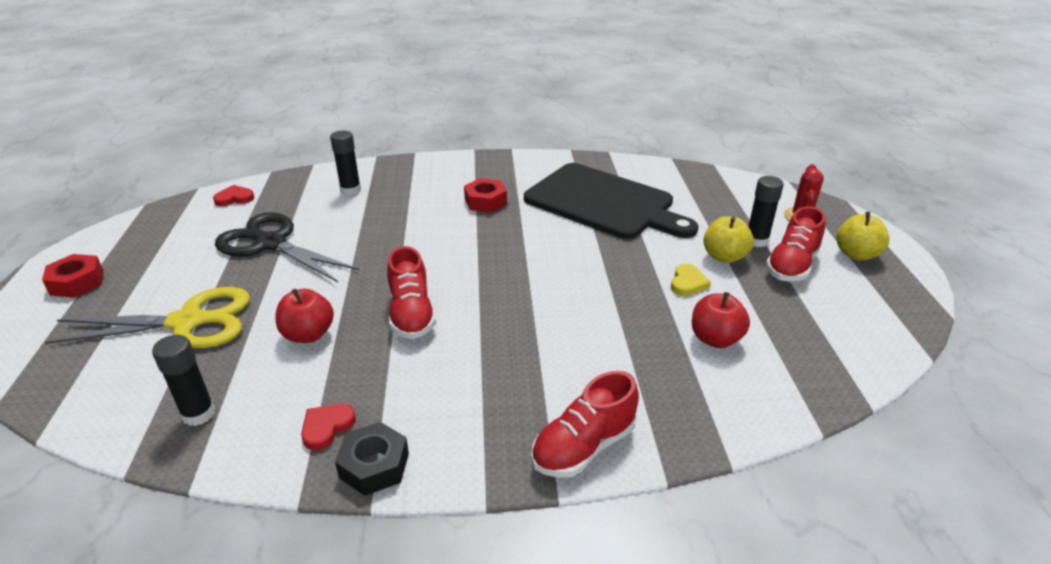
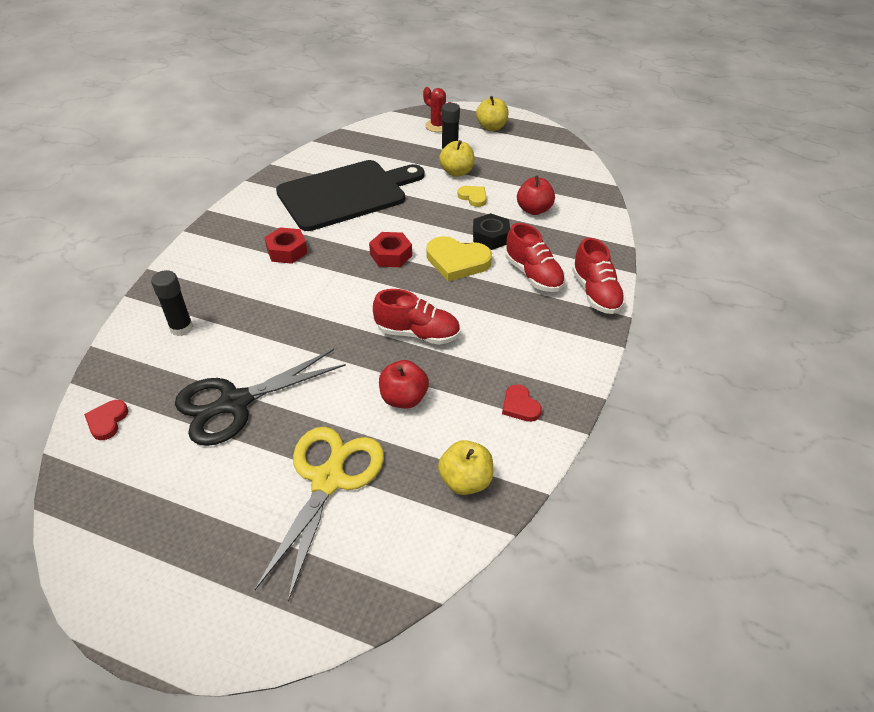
camera: 65 degrees left, 10 degrees up
(77, 282) = (177, 578): red nut -> red nut (391, 255)
(198, 414) = (465, 481): black glue stick -> yellow apple
(374, 465) = (568, 388): black nut -> black nut (490, 237)
(553, 306) = (457, 261): none -> yellow heart
(792, 265) = (485, 153): red shoe -> red shoe (533, 275)

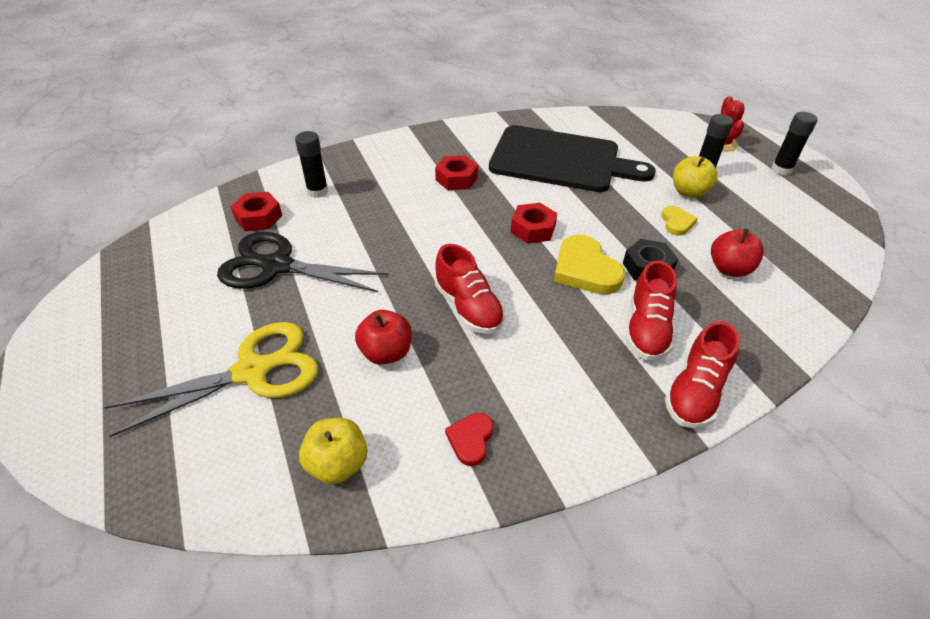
camera: 45 degrees right, 0 degrees up
(107, 421) = (200, 224): red heart -> none
(158, 380) = (258, 217): none -> red nut
(491, 127) = (781, 170): yellow apple -> black glue stick

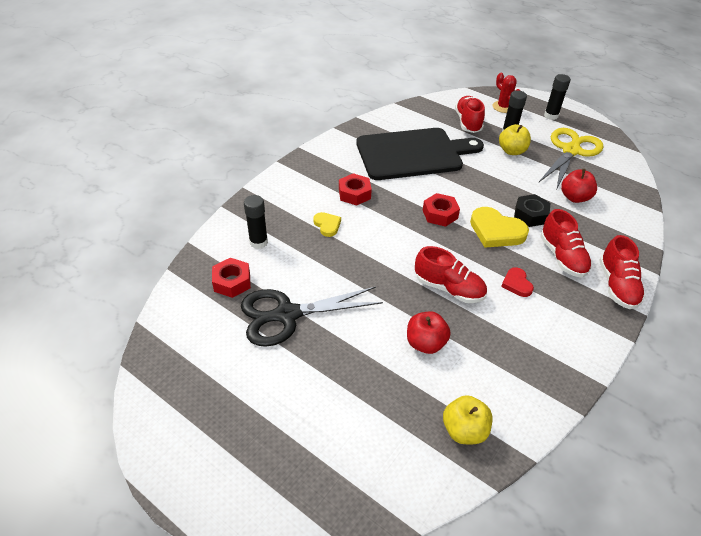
camera: 30 degrees left, 0 degrees up
(253, 371) = (348, 399): yellow scissors -> yellow scissors (571, 150)
(471, 440) = (526, 374): red heart -> red heart (516, 284)
(659, 147) = (468, 122): none -> red shoe
(676, 223) = (522, 176): yellow heart -> yellow heart (327, 225)

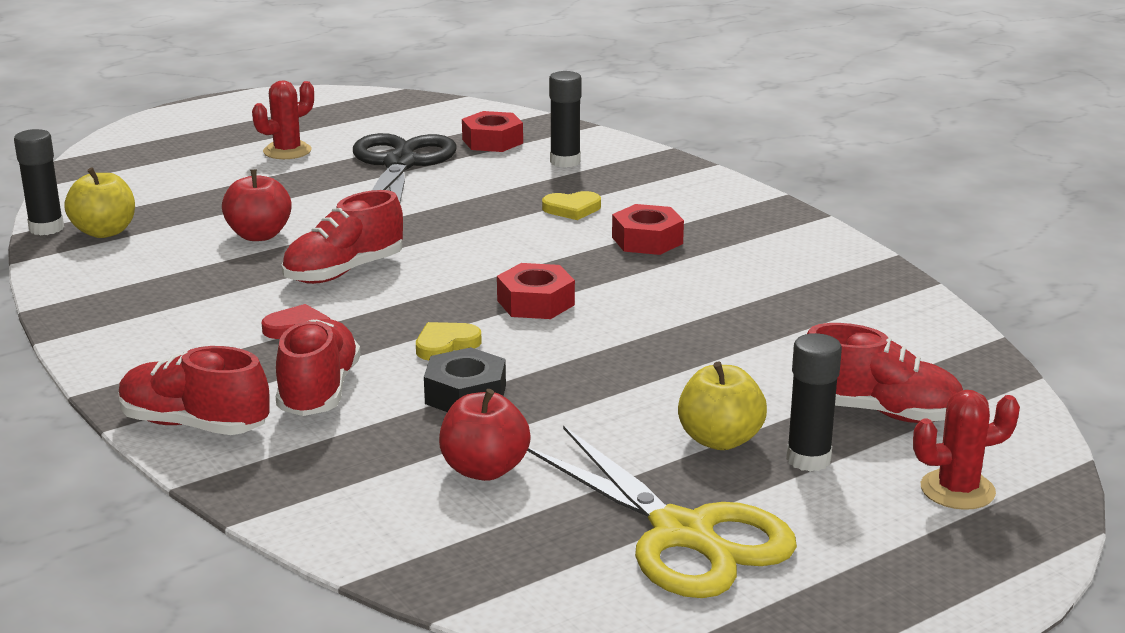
camera: 110 degrees right, 20 degrees down
(282, 387) = (287, 151): none -> red cactus
(413, 154) = (759, 316): black cutting board -> none
(496, 231) = (446, 345): yellow heart -> yellow heart, size x0.55
(551, 116) = (888, 563): black glue stick -> black glue stick (46, 228)
(562, 257) = (319, 392): red shoe -> red shoe turned 90 degrees clockwise

